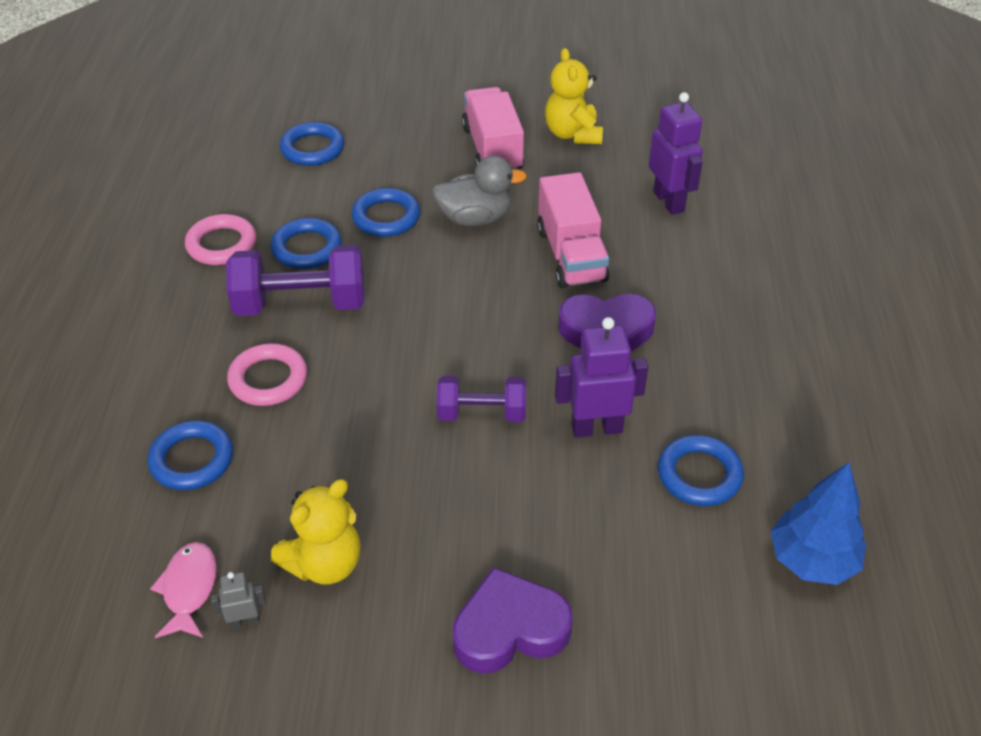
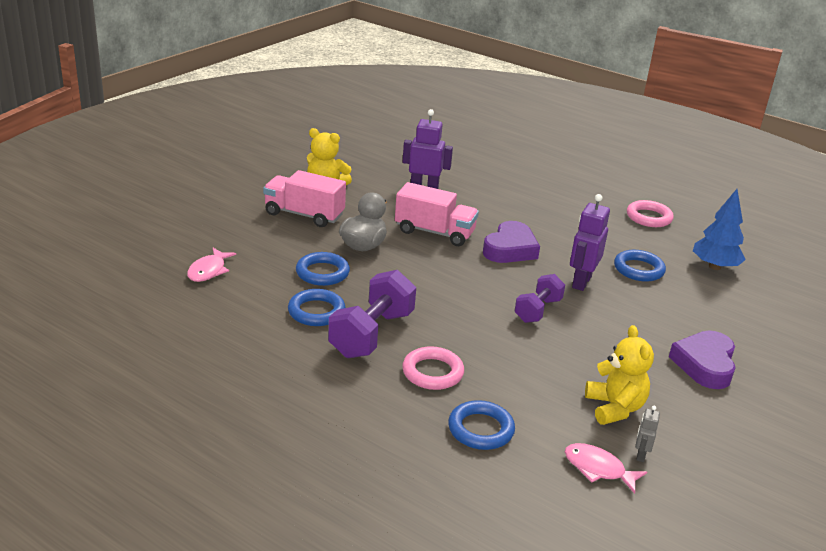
camera: 60 degrees left, 15 degrees down
(221, 244) = (267, 343): pink ring -> pink ring (649, 217)
(312, 149) = (208, 271): blue ring -> pink fish

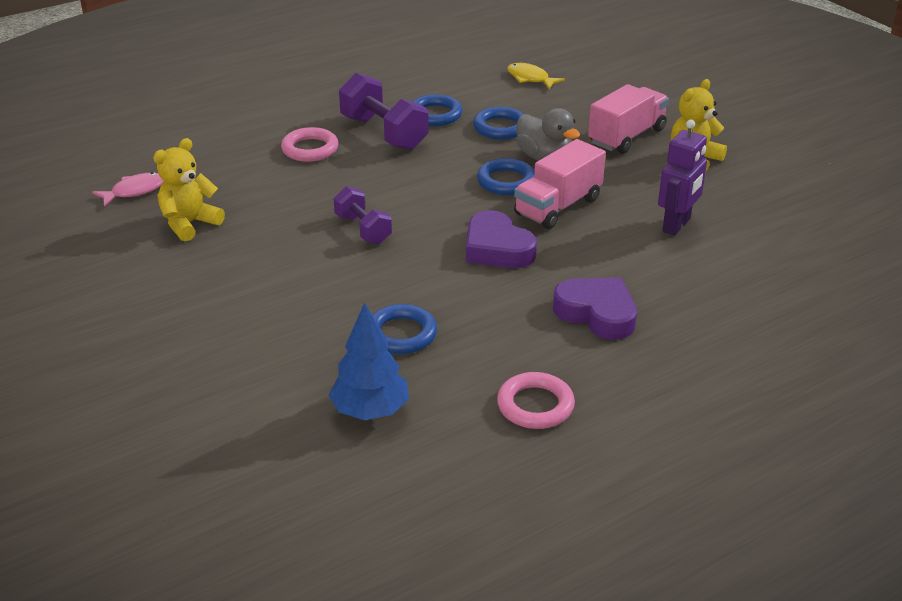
camera: 115 degrees right, 5 degrees up
(208, 271) = (530, 78): pink fish -> yellow fish
(480, 429) = (224, 153): blue ring -> blue ring (506, 181)
(581, 282) = (399, 277): purple robot -> none
(614, 408) = (189, 224): yellow teddy bear -> yellow teddy bear turned 120 degrees clockwise
(640, 455) = (127, 216): grey robot -> none
(704, 364) = (197, 305): purple heart -> purple heart (597, 313)

